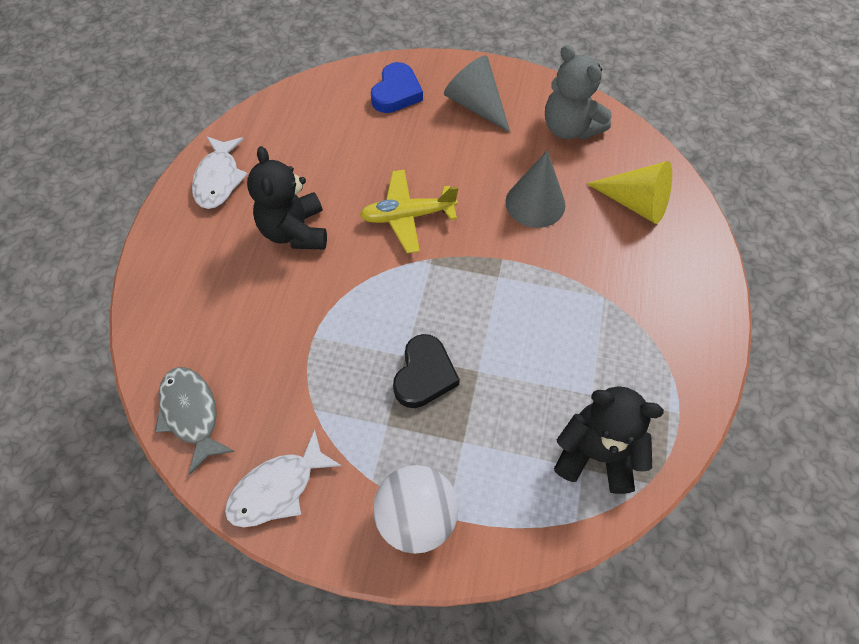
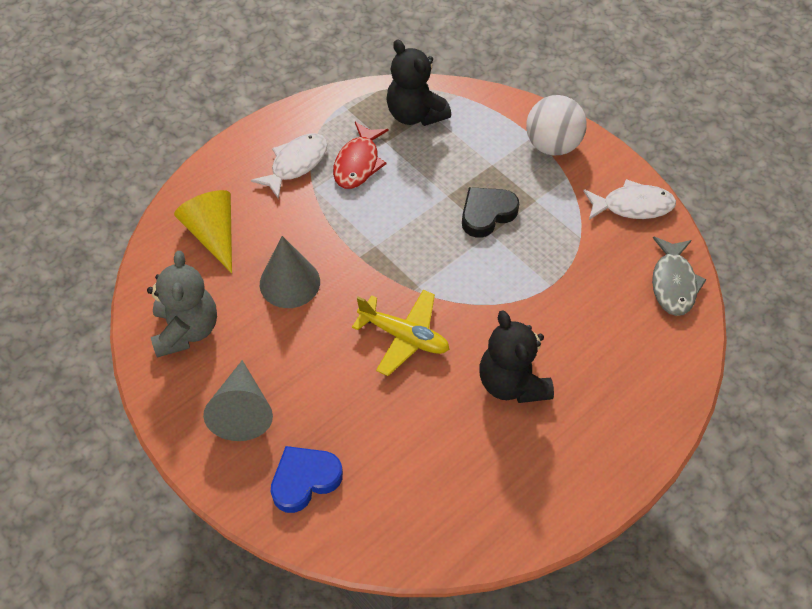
camera: 145 degrees left, 5 degrees down
(219, 179) = (554, 487): white fish -> white fish (296, 164)
(295, 231) = (512, 383): black teddy bear -> black teddy bear turned 135 degrees clockwise
(593, 350) = (358, 163): none -> red fish

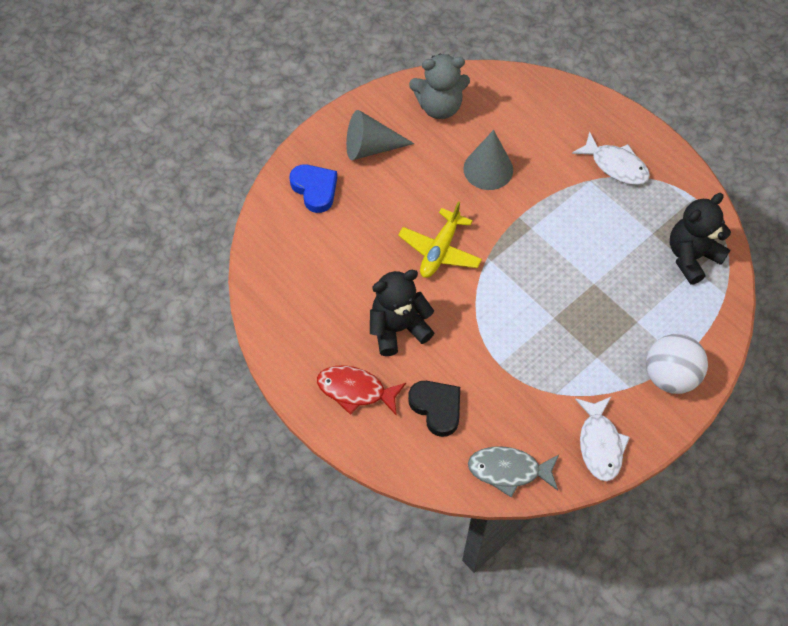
camera: 90 degrees right, 5 degrees up
(213, 234) = (532, 114): yellow cone -> none
(358, 163) = (623, 212): red fish -> red fish (355, 390)
(487, 214) = (575, 315): black heart -> black heart (436, 408)

